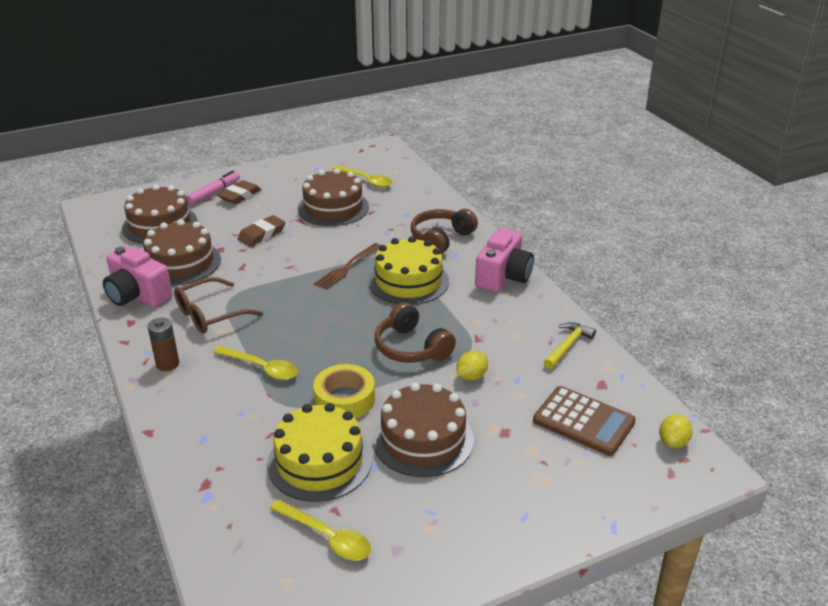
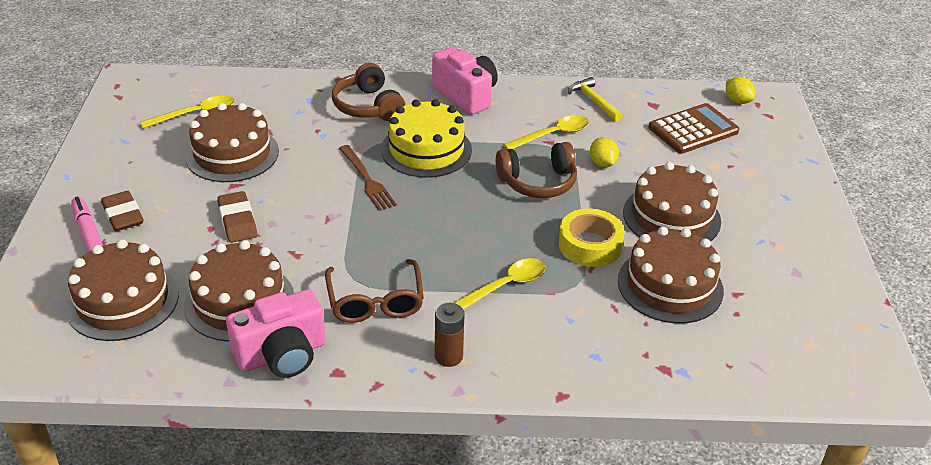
camera: 65 degrees left, 5 degrees up
(319, 461) = (670, 285): yellow cake -> brown cake
(327, 537) = (768, 307): yellow spoon -> yellow spoon (552, 135)

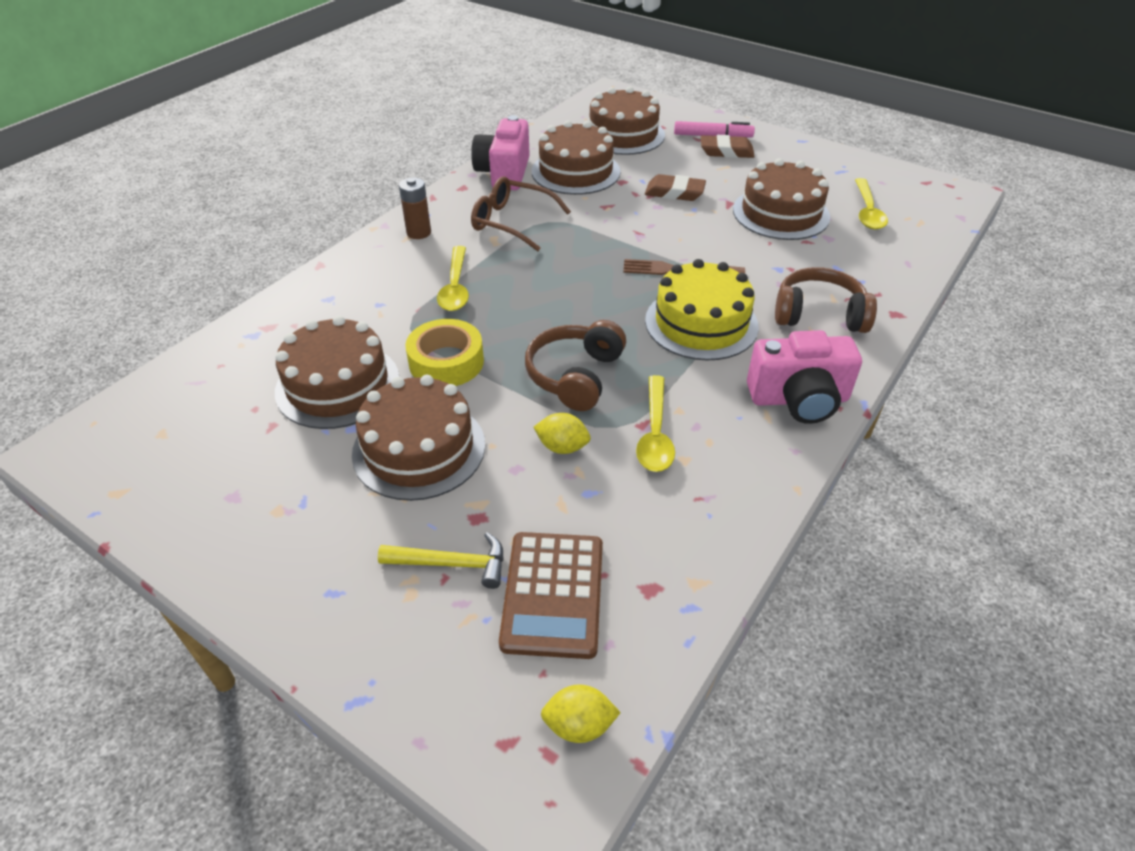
camera: 125 degrees right, 5 degrees up
(593, 101) = (706, 520): yellow hammer -> yellow hammer (452, 564)

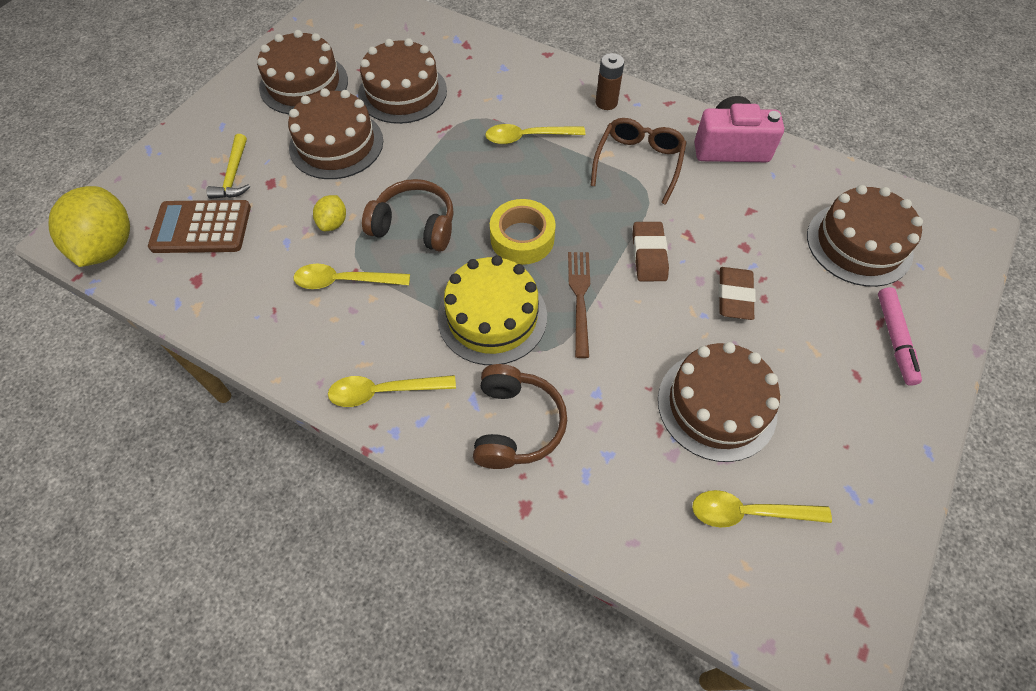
camera: 85 degrees right, 15 degrees up
(446, 362) = (429, 145): yellow tape -> yellow tape (522, 238)
(575, 171) = (753, 205): brown cake -> brown cake (304, 84)
(579, 725) = (108, 246): yellow lemon -> yellow lemon, size x2.07
(726, 151) = (857, 353): brown eraser -> brown eraser (649, 255)
(799, 399) = (384, 391): pink camera -> yellow spoon

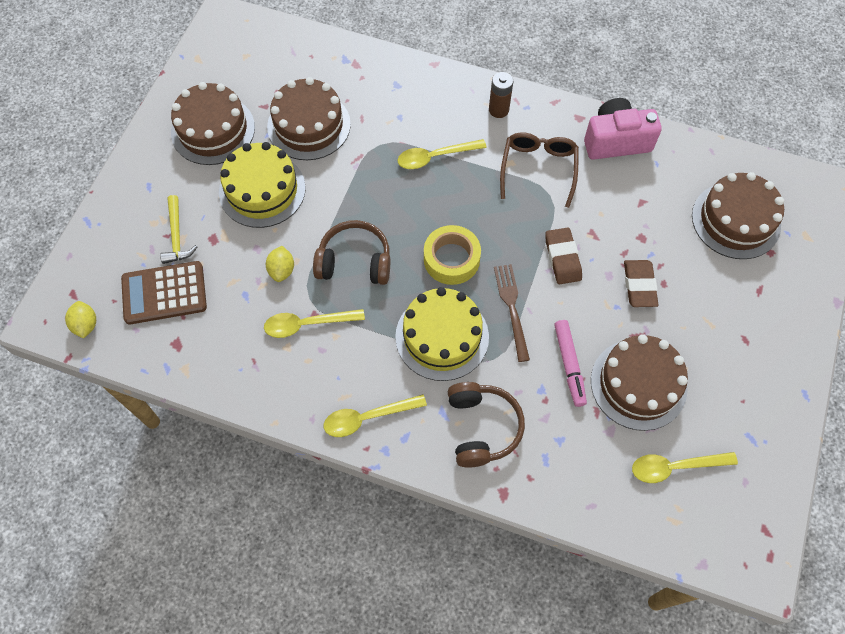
camera: 10 degrees left, 5 degrees up
(108, 246) = (86, 325): yellow lemon -> yellow lemon, size x0.48
(336, 144) = (262, 190): brown cake -> yellow cake
(894, 339) = (772, 303): pink marker -> pink marker (569, 365)

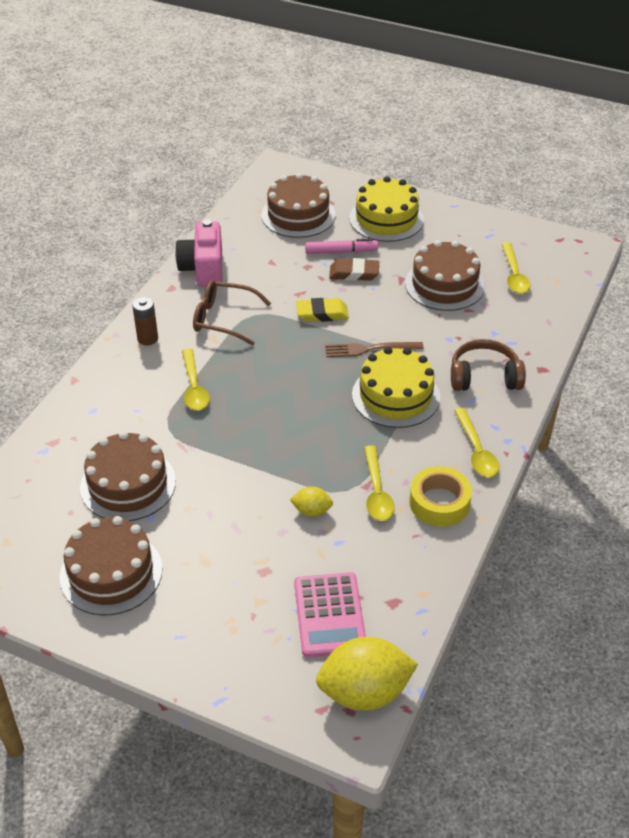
camera: 85 degrees left, 20 degrees down
(86, 325) = (364, 692): yellow lemon -> yellow lemon, size x2.07
(164, 293) = (330, 615): brown calculator -> pink calculator
(177, 236) = (255, 605): yellow hammer -> none
(262, 190) = (207, 526): yellow cake -> yellow cake (386, 219)
(354, 261) = (308, 453): brown headphones -> none
(451, 259) = (314, 384): yellow tape -> yellow tape (439, 502)
(562, 258) = (322, 314): brown eraser -> yellow eraser
(569, 365) = (426, 320): pink marker -> pink marker (341, 251)

